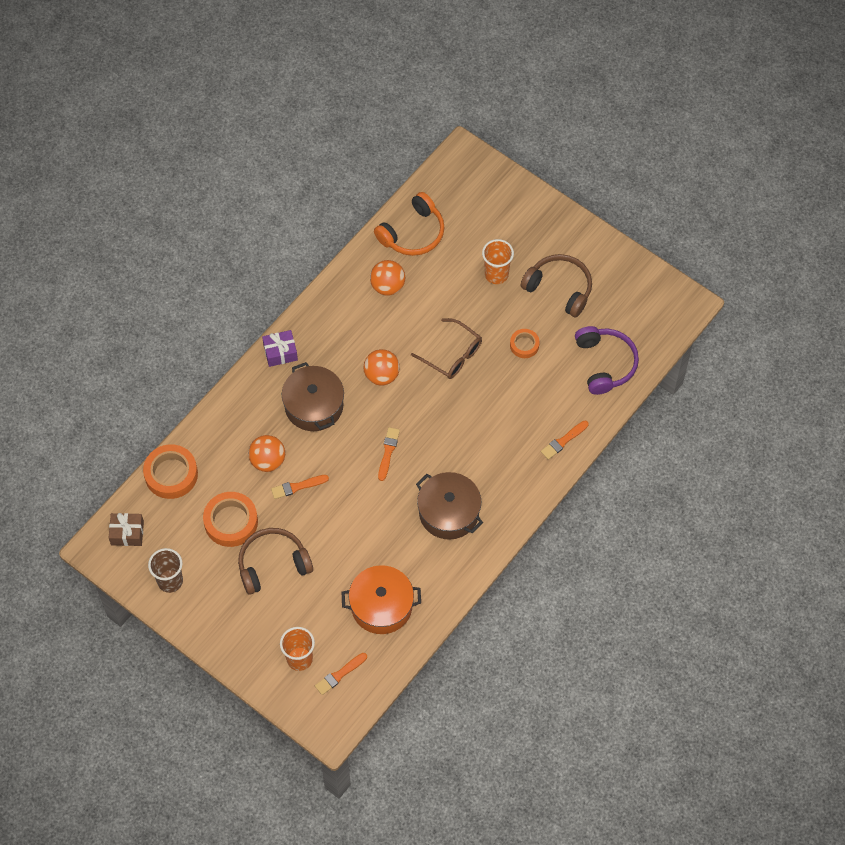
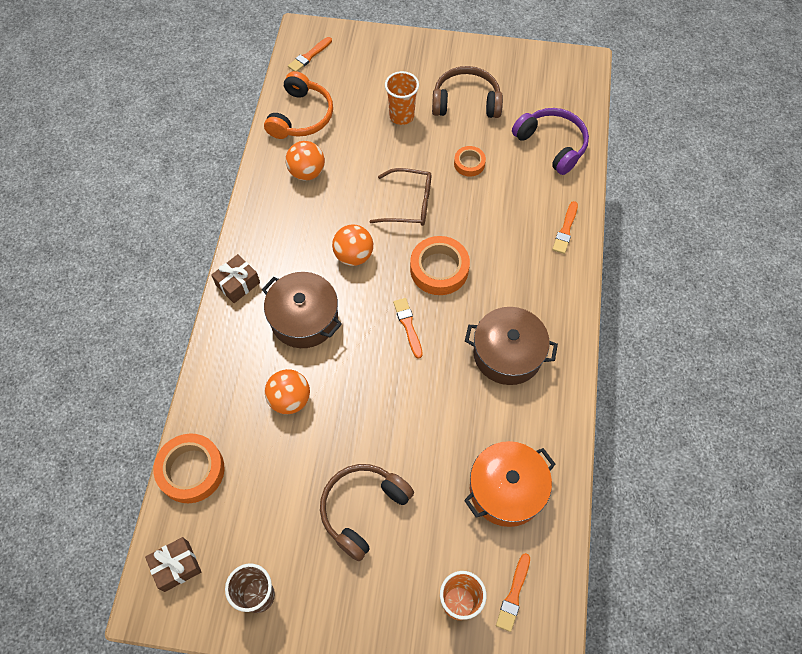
camera: 30 degrees left, 0 degrees up
(231, 522) = (288, 487): orange tape -> orange tape (439, 269)
(280, 352) = (237, 283): purple gift -> brown gift
(297, 487) = (338, 410): orange brush -> orange brush (309, 56)

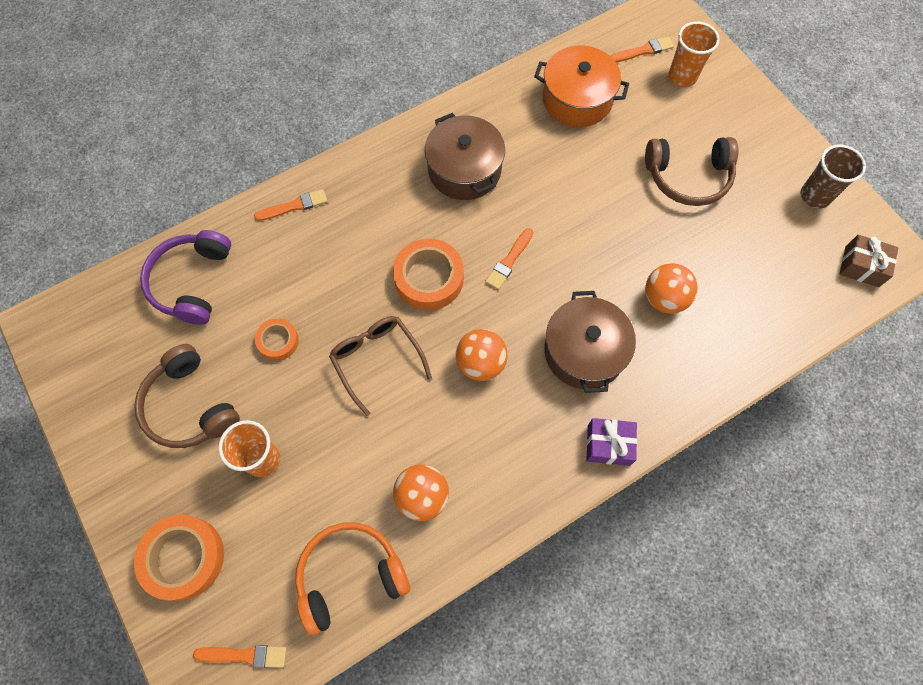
camera: 130 degrees left, 5 degrees up
(191, 470) = (794, 322): orange tape -> orange tape (183, 558)
(237, 283) = (608, 445): brown gift -> purple gift

